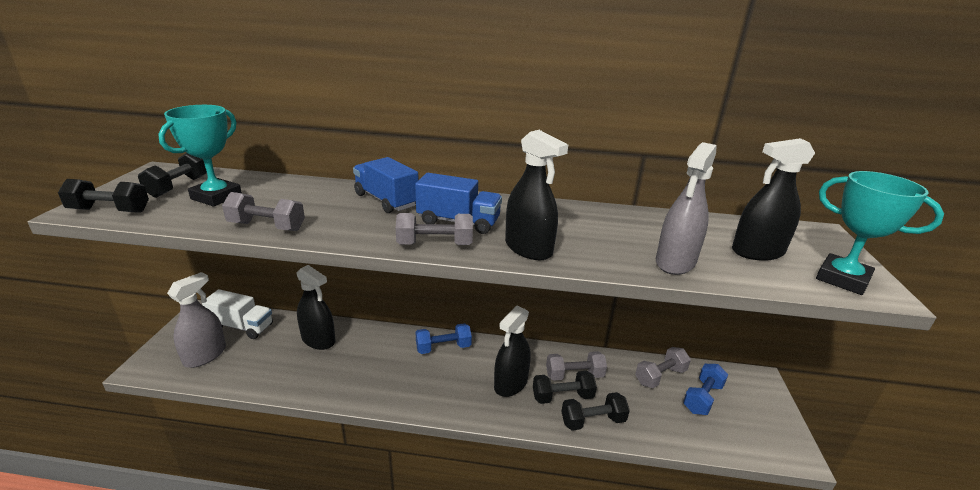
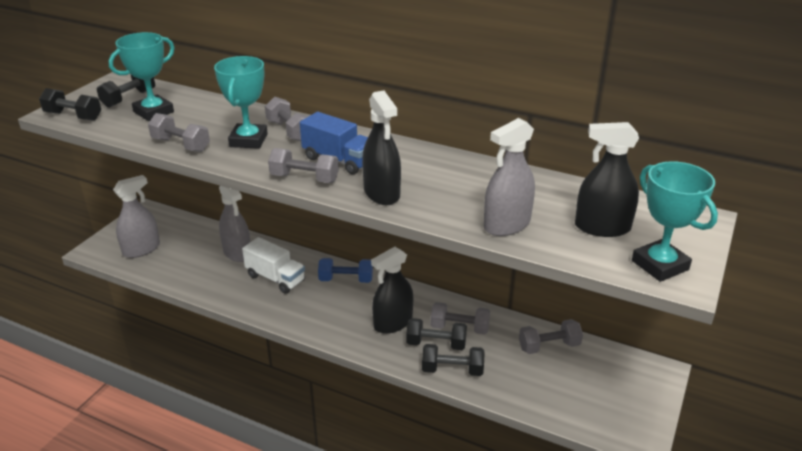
camera: 20 degrees right, 5 degrees up
(242, 326) = (177, 229): white truck -> white truck (275, 278)
(318, 340) = (237, 252): black spray bottle -> grey spray bottle
(346, 213) = (248, 140): none -> turquoise trophy
(386, 200) = (289, 131): blue truck -> grey dumbbell
(702, 398) = (580, 374): blue dumbbell -> none

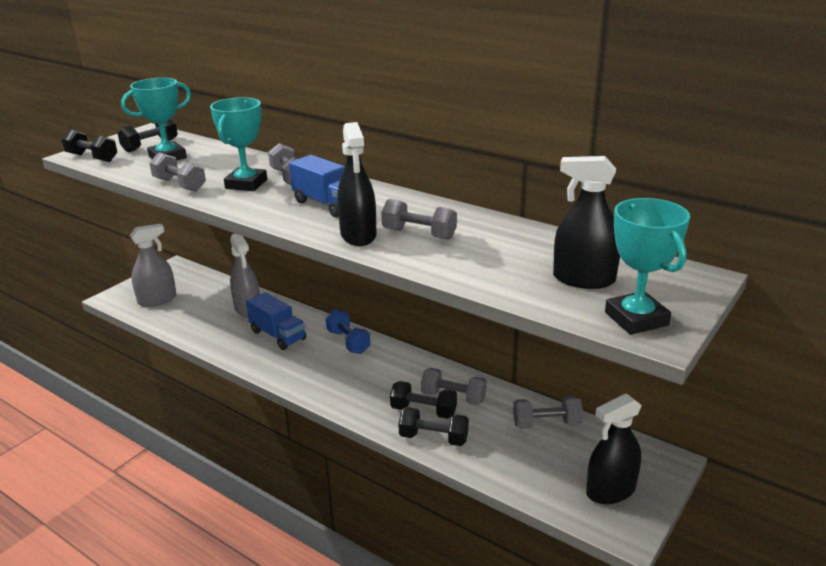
camera: 10 degrees right, 5 degrees down
(275, 278) = (278, 335): white truck -> blue truck
(304, 178) = (286, 218): grey dumbbell -> grey dumbbell (419, 234)
(346, 280) = (348, 342): blue dumbbell -> blue dumbbell turned 45 degrees clockwise
(393, 323) = (384, 387): black spray bottle -> black spray bottle (610, 490)
(507, 225) = (478, 270): grey spray bottle -> none

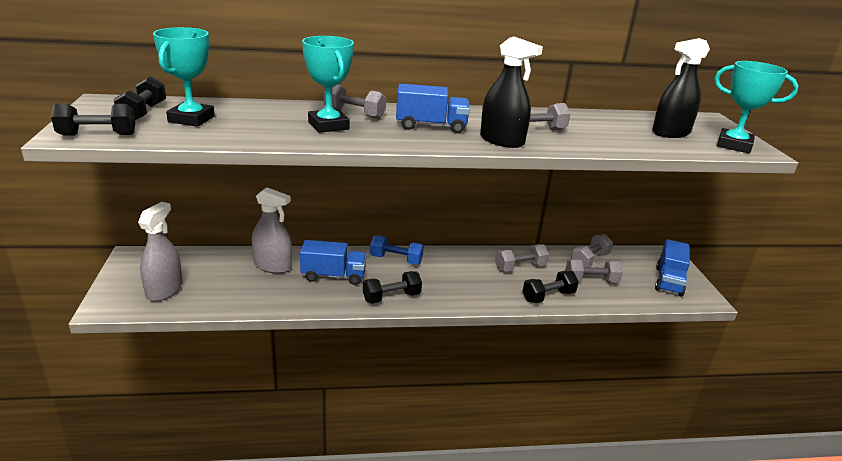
camera: 45 degrees left, 0 degrees up
(179, 185) = (266, 138): grey dumbbell -> grey dumbbell (591, 280)
(423, 411) = (516, 283): black dumbbell -> black dumbbell (391, 297)
(610, 490) = (668, 281): black spray bottle -> blue truck

